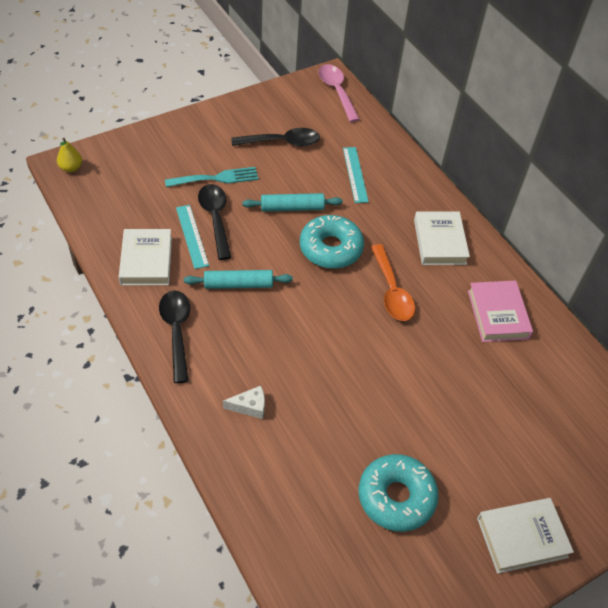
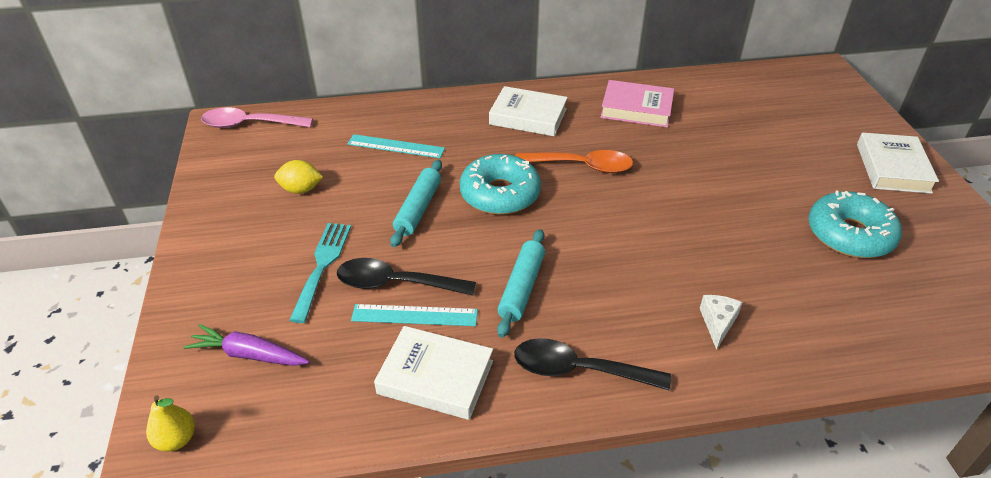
camera: 65 degrees left, 10 degrees down
(134, 173) = (249, 354): none -> purple carrot
(282, 142) = (301, 189): black spoon -> yellow lemon

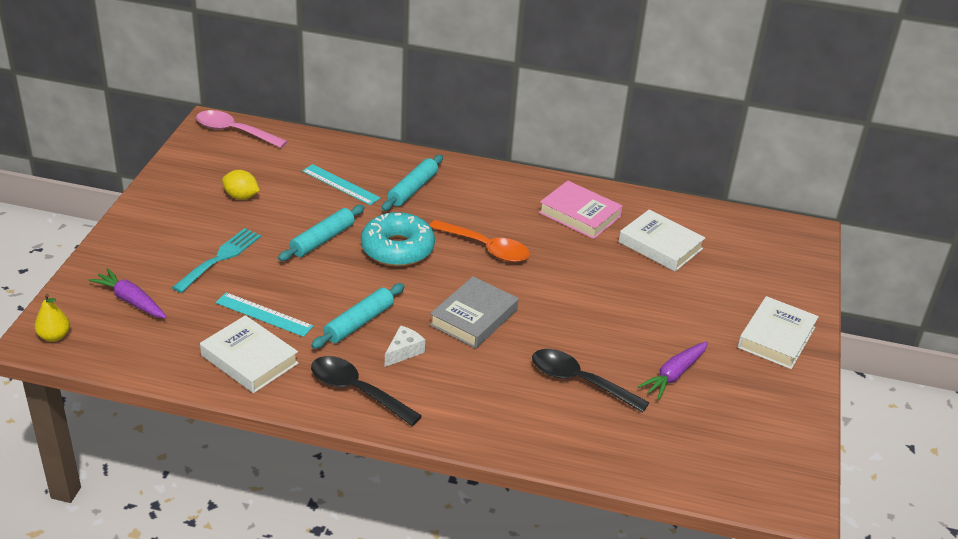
camera: 20 degrees right, 5 degrees down
(396, 283) = (266, 288): black spoon -> black spoon (579, 381)
(469, 130) = (413, 189): none -> turquoise rolling pin
(528, 116) = (473, 193): white book -> white book (660, 245)
(628, 241) = (474, 317): none -> grey book
(718, 323) = (493, 398): white cheese -> white cheese (404, 351)
(849, 235) = (674, 375): turquoise donut -> purple carrot

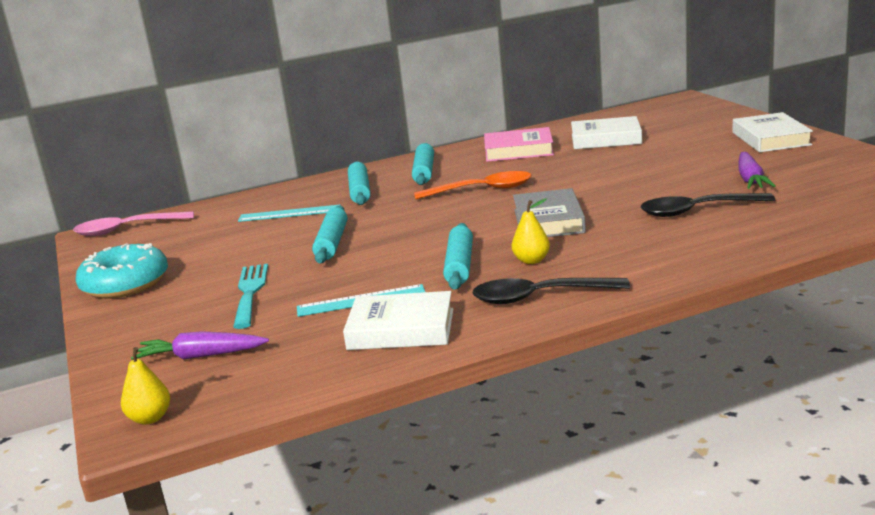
camera: 30 degrees left, 15 degrees down
(241, 196) = (203, 255): yellow lemon -> none
(397, 249) = (410, 220): turquoise donut -> turquoise donut (125, 284)
(404, 351) = (531, 260): white cheese -> yellow pear
(482, 195) = (424, 172): none -> turquoise rolling pin

